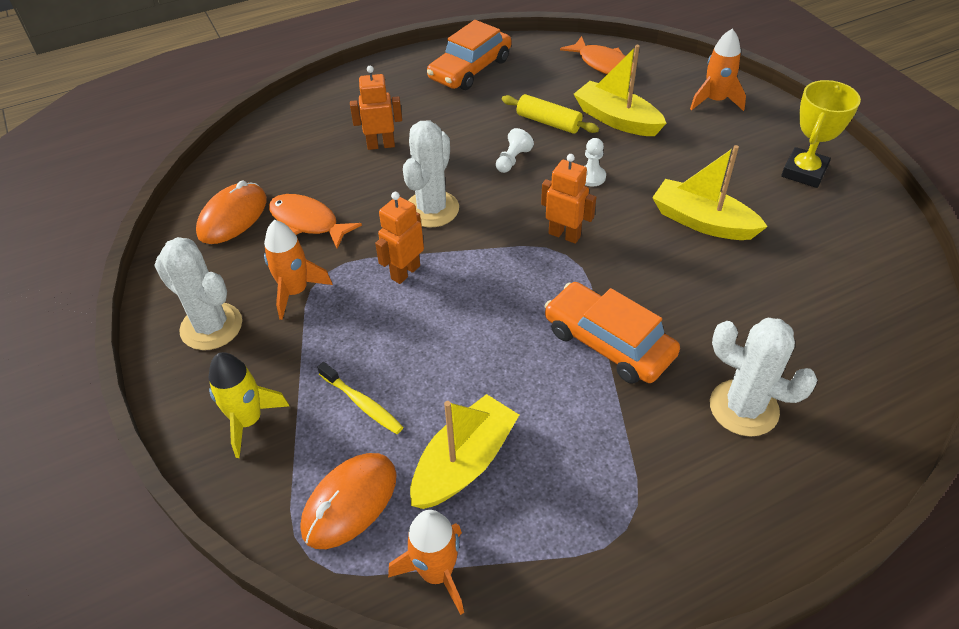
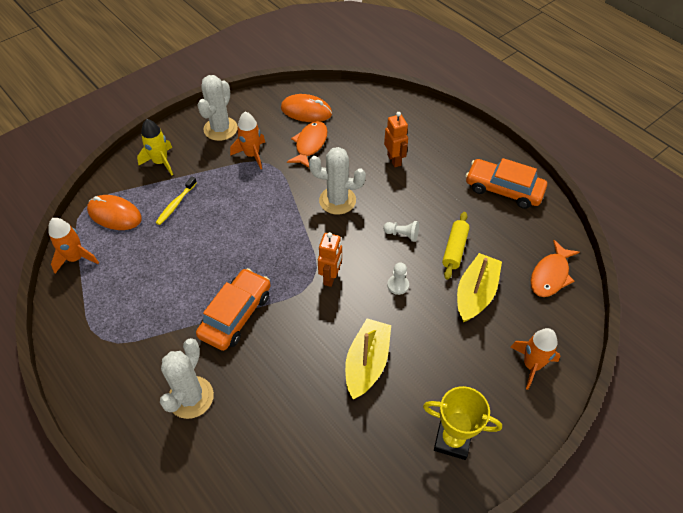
camera: 75 degrees right, 5 degrees up
(405, 272) = (277, 200): orange robot -> none
(464, 463) = (140, 257): yellow boat -> none

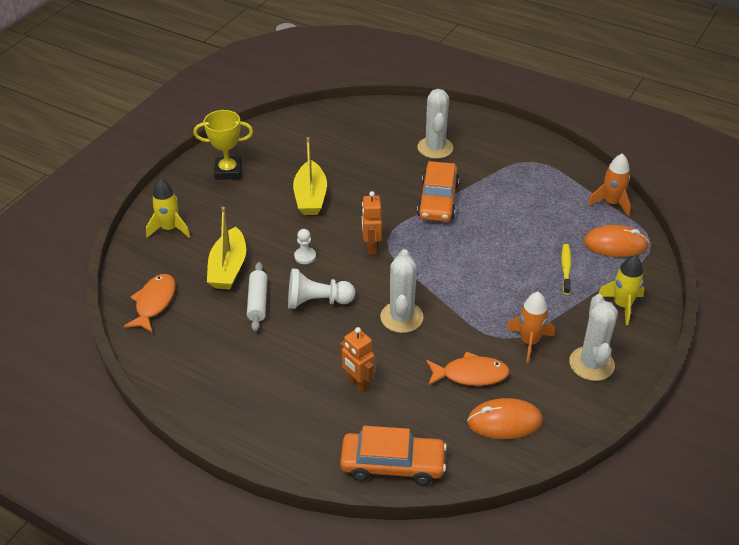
camera: 160 degrees right, 10 degrees down
(310, 144) = (470, 374): orange fish -> orange fish turned 90 degrees counterclockwise
(337, 200) = (401, 317): white cactus -> white cactus turned 75 degrees counterclockwise
(402, 234) = (317, 301): white pawn -> white pawn, size x1.74
(454, 249) = (257, 302): yellow rolling pin -> white rolling pin
(503, 189) = (214, 382): orange car -> orange car (392, 464)
(531, 365) = (169, 228): orange rocket -> yellow rocket

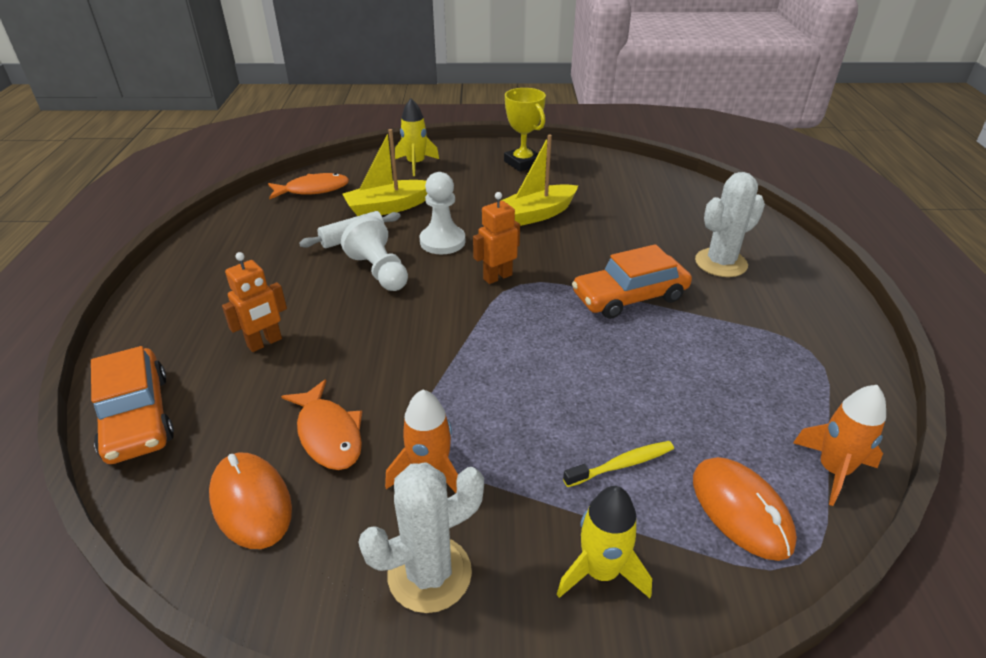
camera: 60 degrees right, 5 degrees down
(305, 256) = (442, 241): white pawn -> white pawn, size x1.74
(358, 383) = (265, 343): orange robot -> orange robot turned 150 degrees counterclockwise
(401, 317) = (396, 338): white cactus -> none

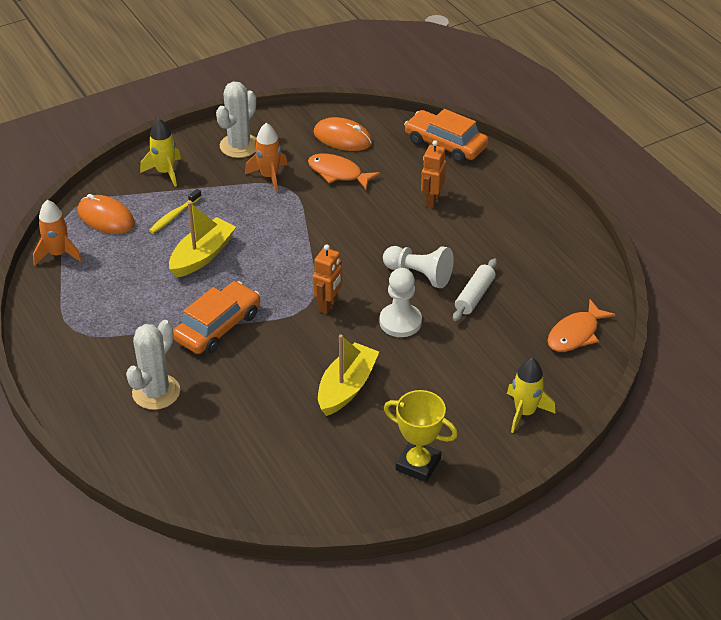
camera: 150 degrees right, 5 degrees up
(388, 207) = (484, 340): yellow boat -> yellow boat (202, 256)

